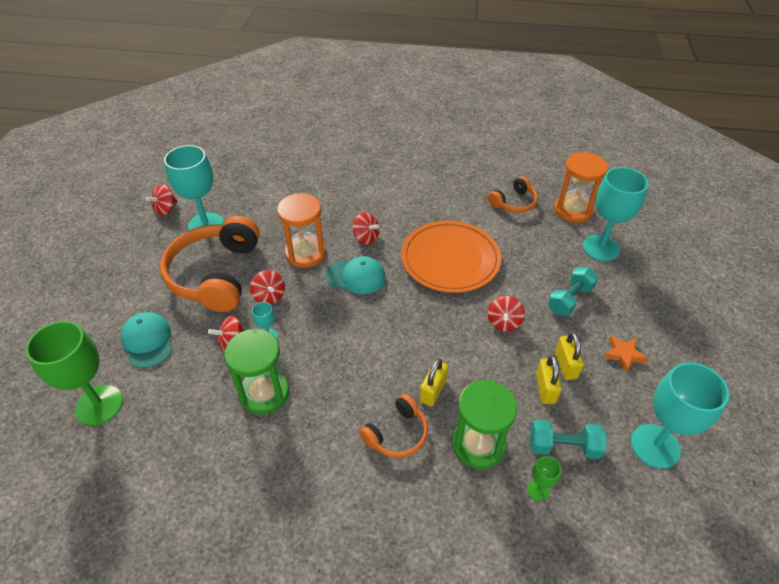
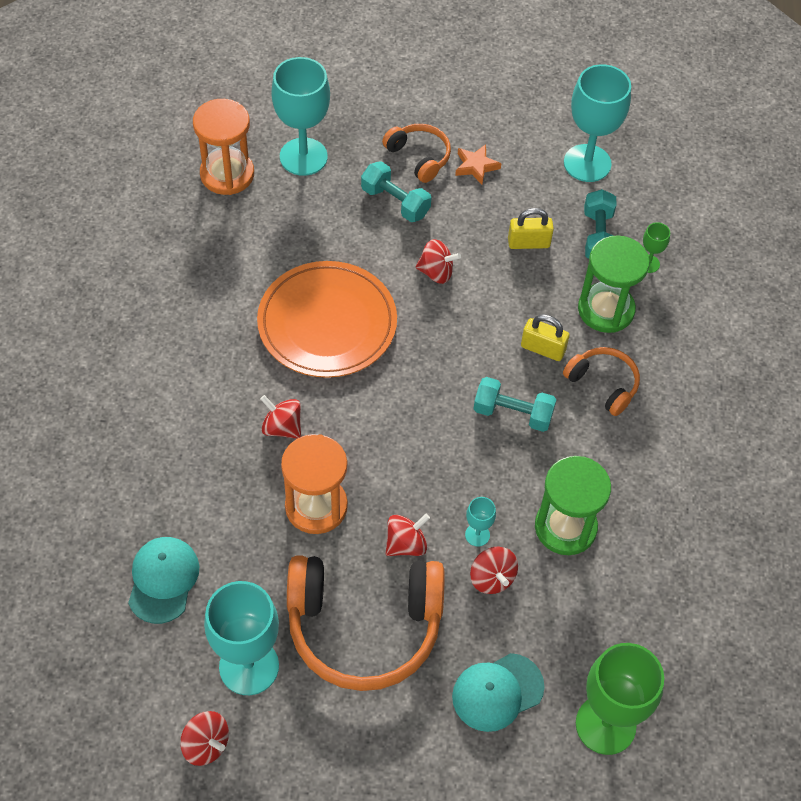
camera: 95 degrees left, 10 degrees up
(356, 276) = (363, 436): turquoise cap -> turquoise cap (163, 580)
(366, 237) = (282, 427): red spinning top -> red spinning top turned 90 degrees counterclockwise
(370, 365) = (512, 413): none -> turquoise dumbbell
(514, 203) = (208, 240): orange headphones -> orange headphones (419, 157)
(565, 365) = (495, 220): yellow padlock -> none

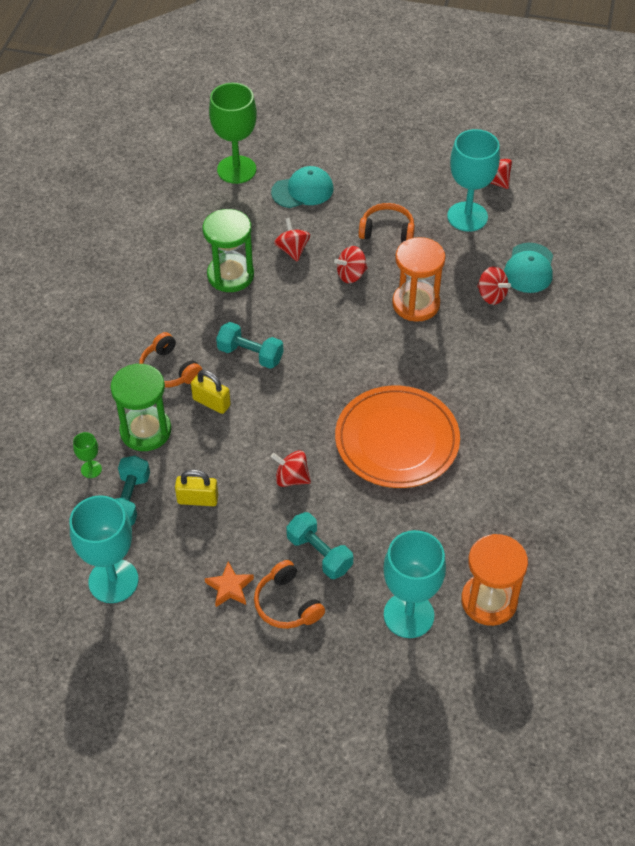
camera: 170 degrees left, 5 degrees down
(282, 427) = (440, 360): red spinning top -> red spinning top (491, 295)
(364, 626) = (387, 231): orange headphones -> orange headphones, size x0.50
(477, 535) = (297, 276): turquoise goblet -> none

